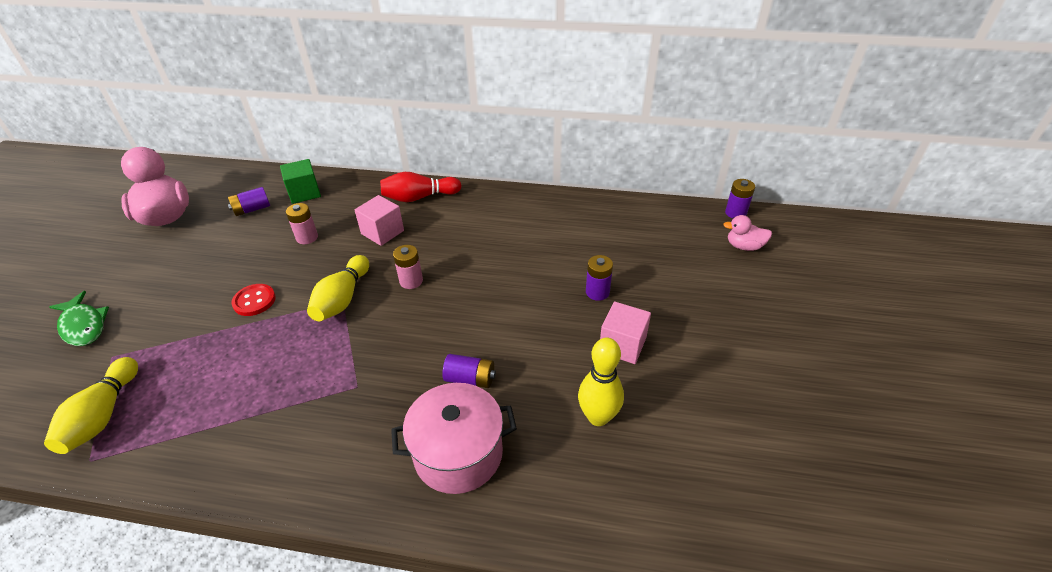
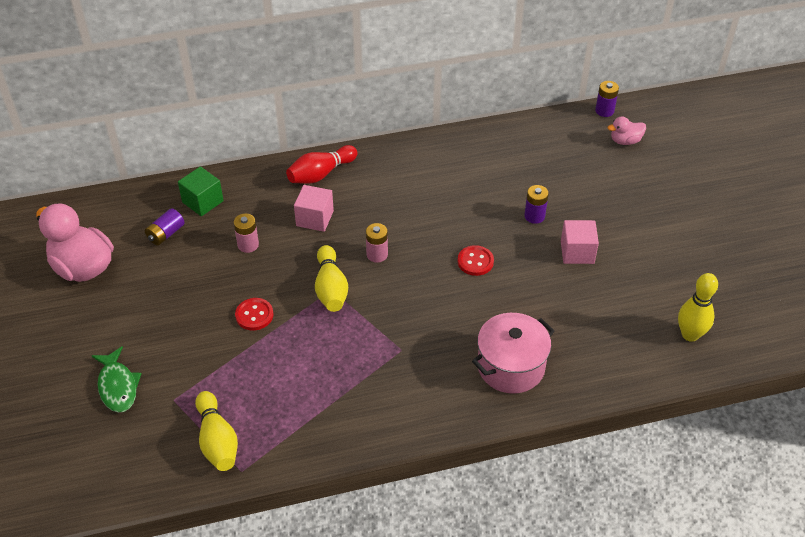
camera: 25 degrees left, 5 degrees up
(83, 325) = (118, 386): green fish -> green fish turned 45 degrees clockwise
(470, 379) = (483, 315): purple battery -> none
(503, 319) = (475, 261): none -> red button
(598, 417) = (589, 309): yellow bowling pin -> yellow bowling pin (690, 334)

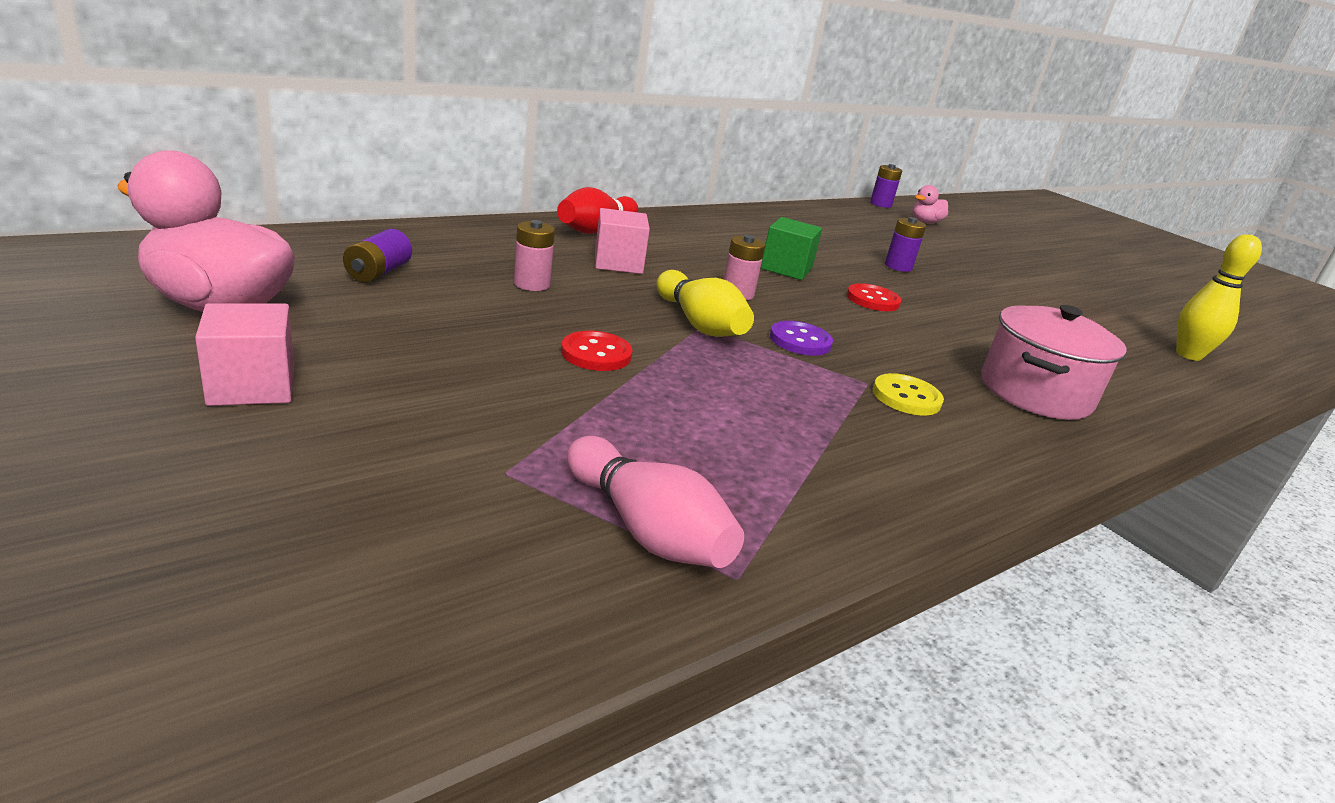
camera: 25 degrees left, 20 degrees down
(118, 386) = (360, 461): green fish -> none
(203, 201) = (428, 245): green cube -> green cube (786, 268)
(217, 440) = (646, 529): yellow bowling pin -> pink bowling pin
(386, 307) = (800, 341): none -> purple button
(416, 364) = (906, 397): none -> yellow button
(577, 252) = (980, 293): pink cube -> pink cube (252, 386)

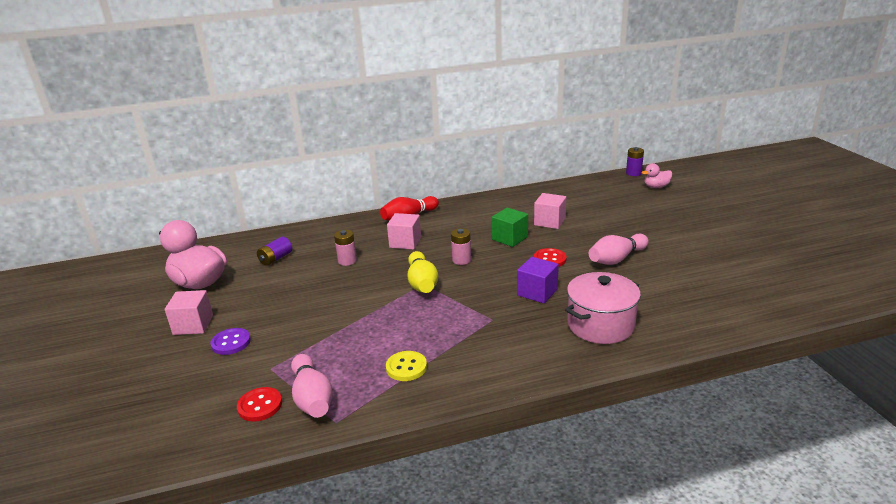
camera: 25 degrees right, 0 degrees up
(596, 354) = (352, 304): red button -> red button (260, 405)
(800, 341) = (474, 292): purple button -> purple button (231, 342)
(825, 251) = (549, 222): none -> pink cube
(898, 266) = (594, 230): purple battery -> none
(898, 344) = (537, 292): none -> purple cube
(906, 397) = (508, 329): yellow button -> yellow button (406, 367)
(965, 304) = (616, 259): none -> pink bowling pin
(1188, 355) = (763, 293): yellow bowling pin -> none

